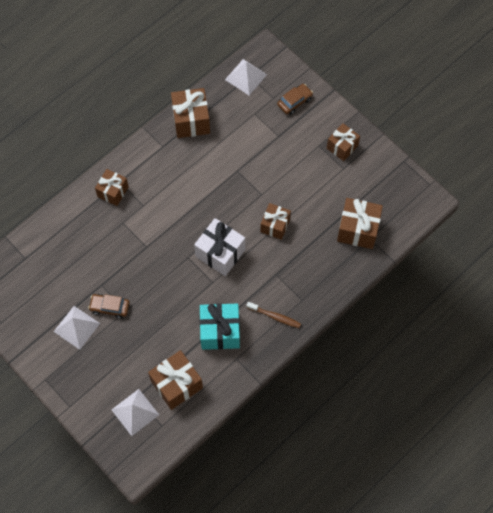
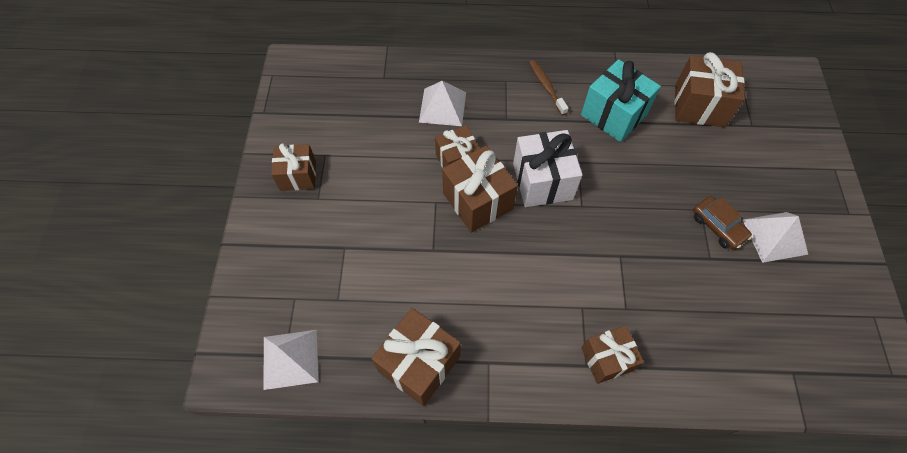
camera: 135 degrees left, 5 degrees down
(135, 412) = (763, 115): white pyramid -> white pyramid (442, 107)
(294, 102) = (279, 270): brown car -> none
(358, 230) = (384, 92): brown gift -> brown gift (477, 201)

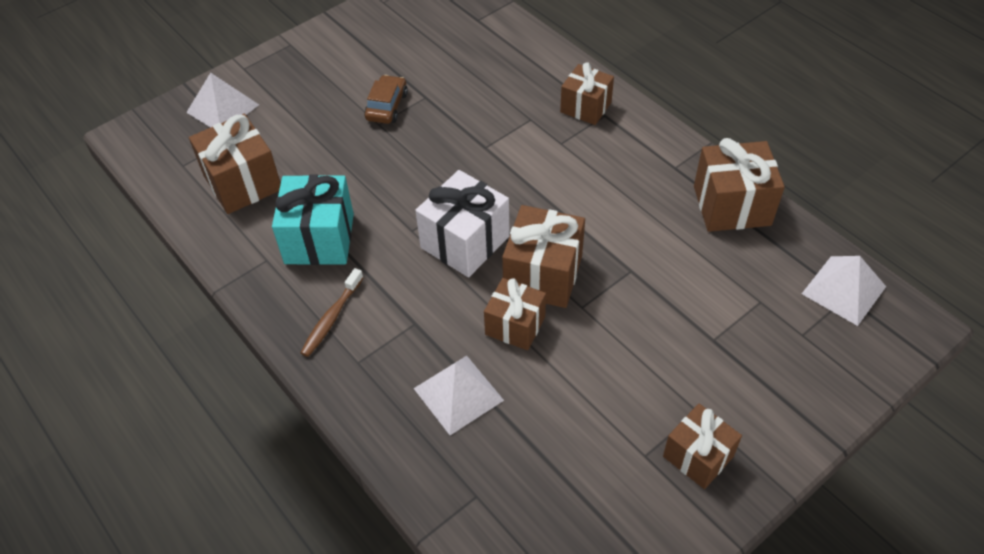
camera: 130 degrees left, 10 degrees down
(774, 236) = (361, 72): white pyramid -> white pyramid (223, 108)

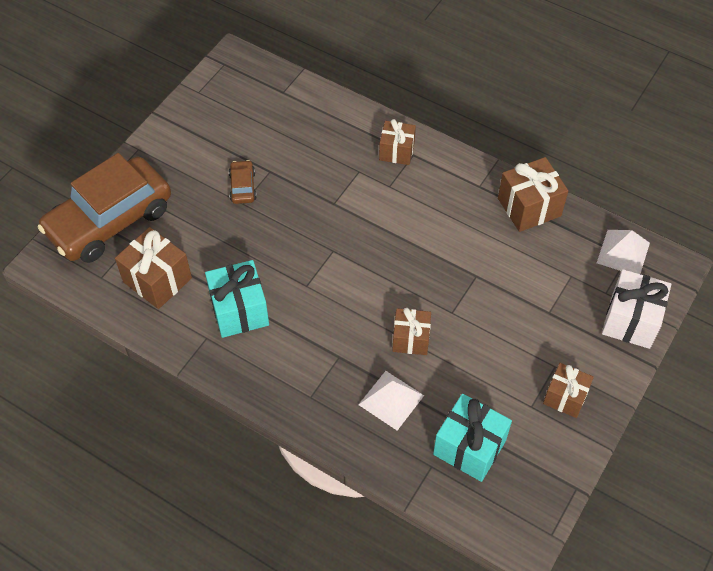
camera: 20 degrees left, 5 degrees up
(223, 108) = (109, 220): white pyramid -> brown car
(331, 318) = (276, 370): brown toothbrush -> none
(465, 242) = (349, 285): white gift -> white gift (631, 320)
(538, 486) = (469, 447): none -> turquoise gift
(543, 275) = (415, 295): brown gift -> none

